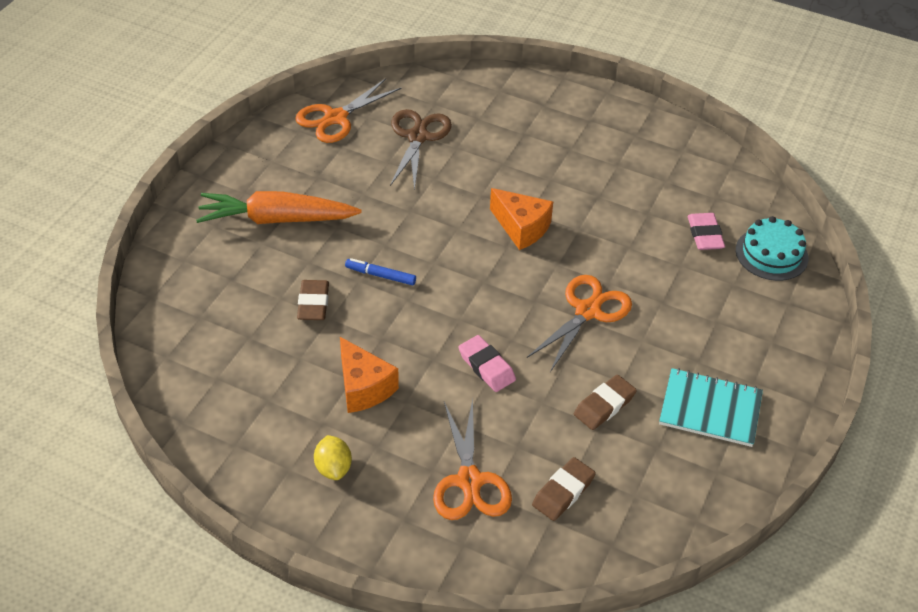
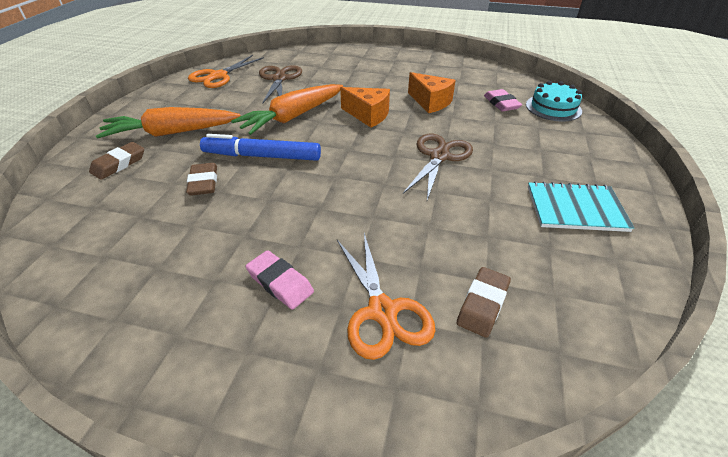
camera: 10 degrees left, 5 degrees down
(333, 468) = (229, 325): yellow lemon -> none
(363, 387) = (256, 240): orange cheese -> orange cheese (430, 102)
(380, 275) = (262, 156): blue marker -> blue marker, size x1.92
(425, 215) = (292, 117): none -> orange carrot
(486, 367) = (369, 206): pink eraser -> pink eraser (280, 283)
(587, 311) = (439, 156): orange scissors -> brown scissors
(604, 405) = (485, 220): brown eraser -> brown eraser (119, 164)

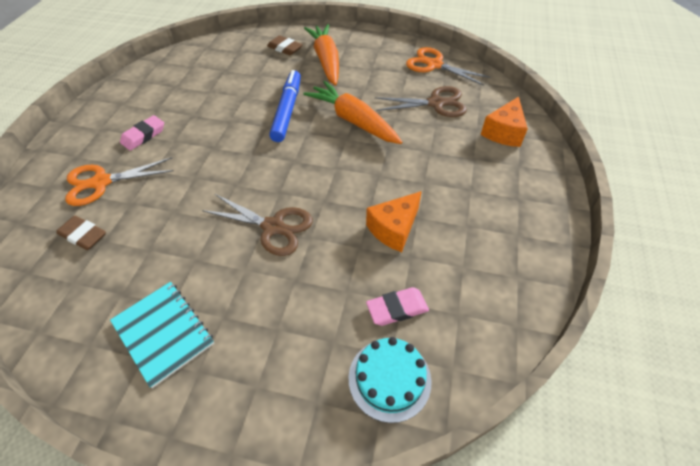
camera: 90 degrees right, 10 degrees up
(203, 182) = (256, 88): brown eraser -> none
(368, 115) = (359, 173): orange cheese -> orange cheese (503, 132)
(575, 209) = (163, 333): turquoise notebook -> turquoise notebook turned 45 degrees counterclockwise

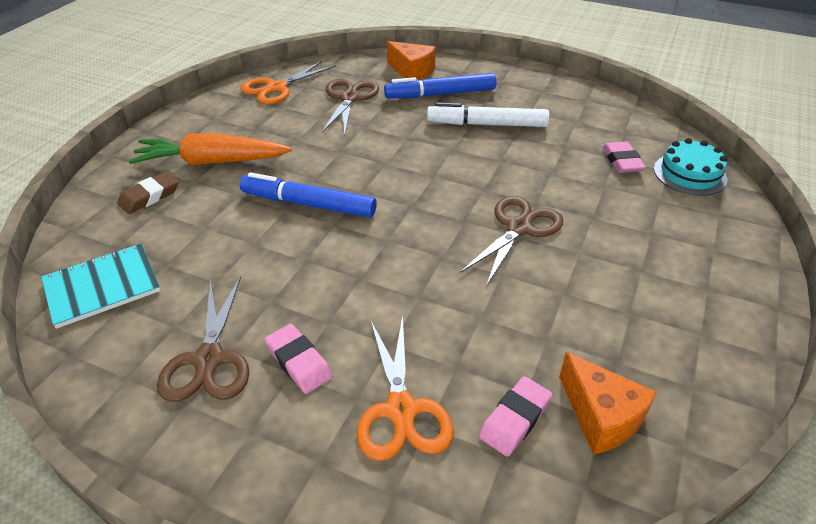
camera: 80 degrees left, 10 degrees down
(83, 235) = (515, 419): brown eraser -> pink eraser
(150, 104) = (209, 360): none -> brown scissors
(163, 333) = (667, 318): turquoise notebook -> turquoise notebook (102, 286)
(353, 120) = (354, 155): orange carrot -> none
(394, 229) = (530, 150): orange cheese -> orange cheese (601, 417)
(428, 194) = (487, 124): none -> white marker
(470, 156) = (440, 94): none -> blue marker

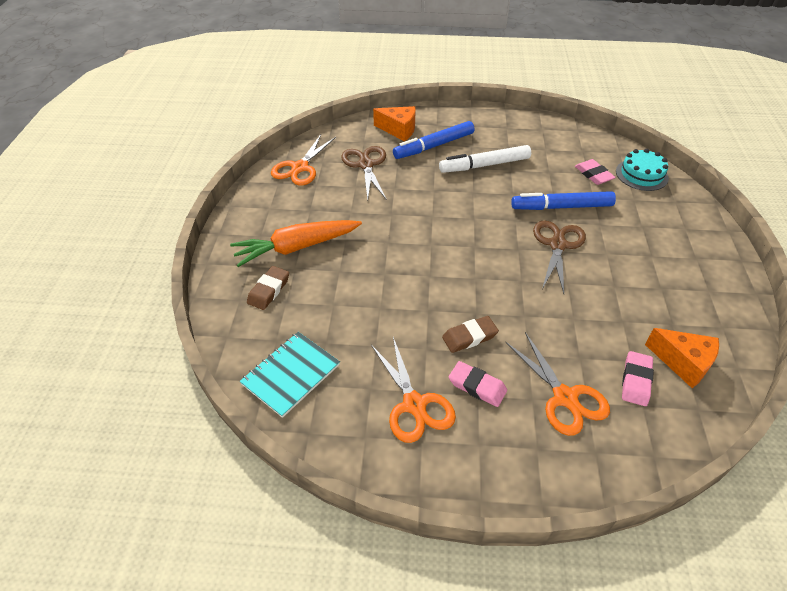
camera: 20 degrees left, 5 degrees up
(209, 360) = (414, 404): brown scissors -> orange scissors
(308, 204) = (398, 265): blue marker -> blue marker (561, 207)
(332, 303) = (469, 337): none -> brown eraser

